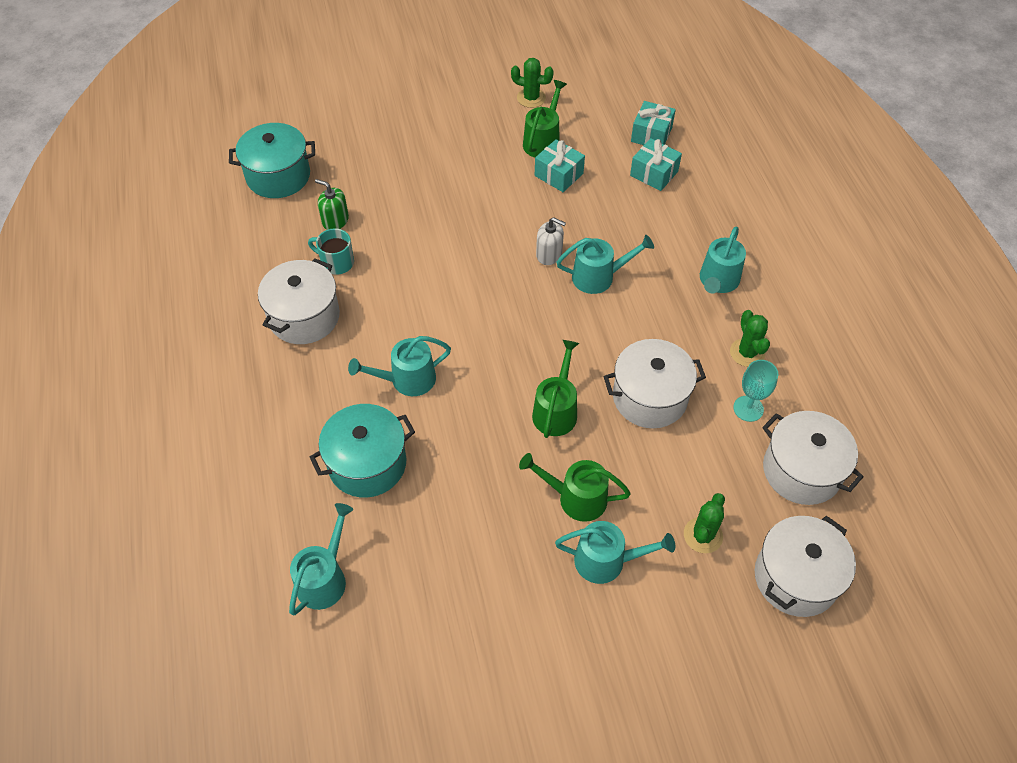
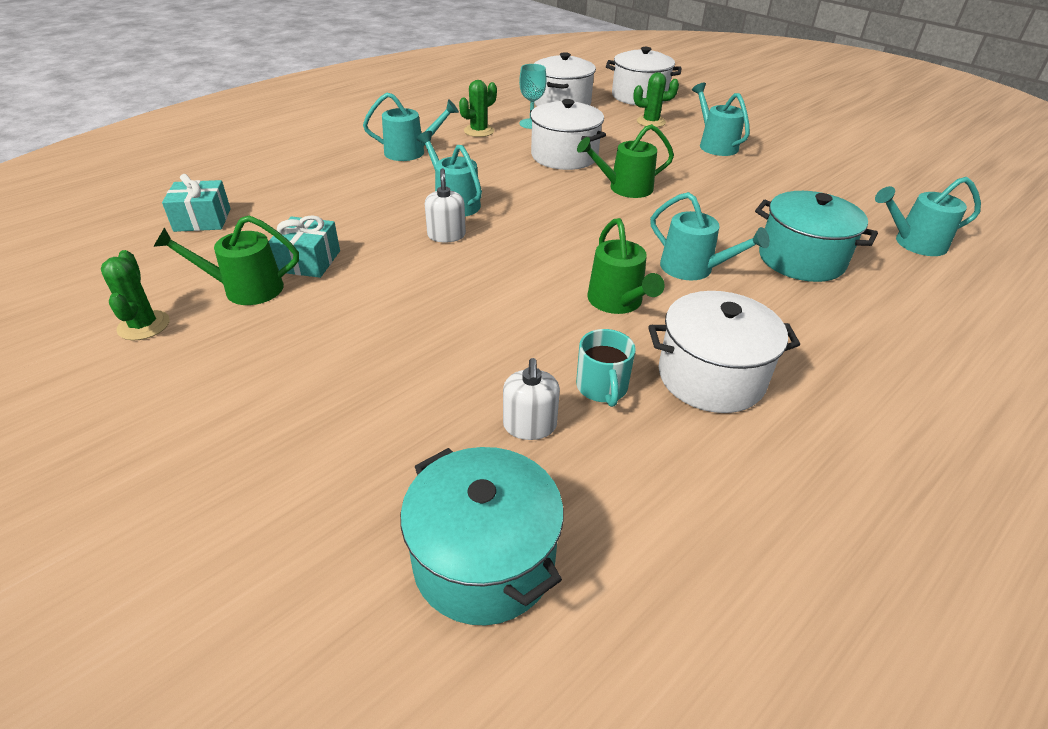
camera: 120 degrees left, 15 degrees down
(335, 220) = (529, 425): green soap dispenser -> white soap dispenser
(576, 498) = (687, 164): green watering can -> green watering can (618, 302)
(654, 173) = (275, 205): turquoise gift -> none

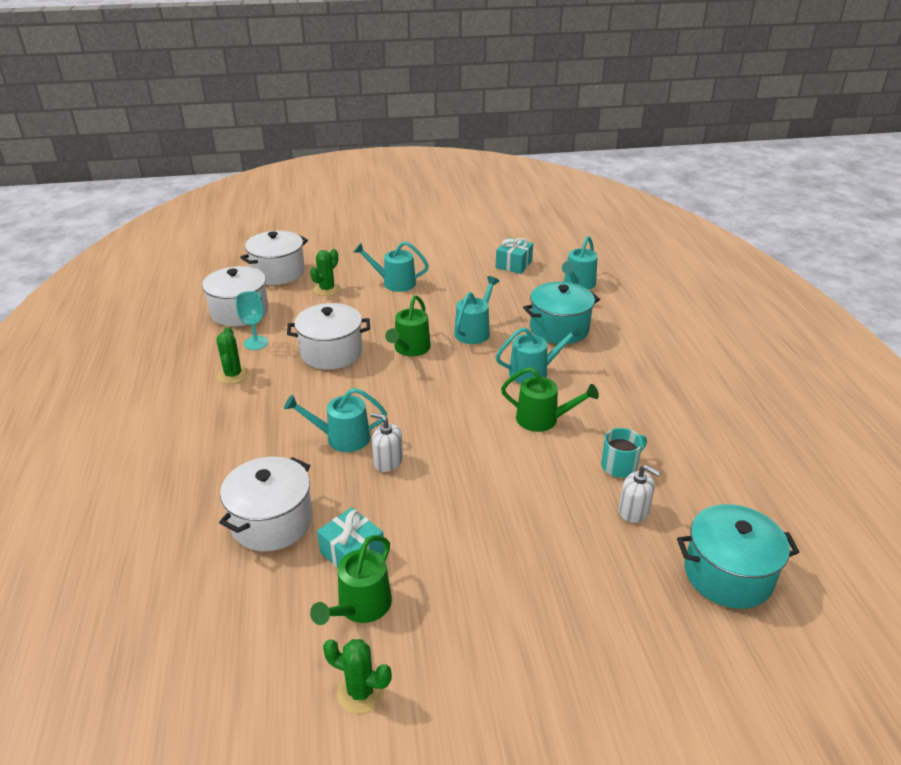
camera: 55 degrees left, 5 degrees down
(202, 220) = (201, 608): turquoise gift -> turquoise gift (513, 264)
(410, 152) = (224, 428): turquoise watering can -> turquoise watering can (474, 331)
(602, 388) = (620, 466): turquoise mug -> turquoise mug turned 60 degrees counterclockwise
(711, 377) = (639, 420): white pot -> white pot (272, 522)

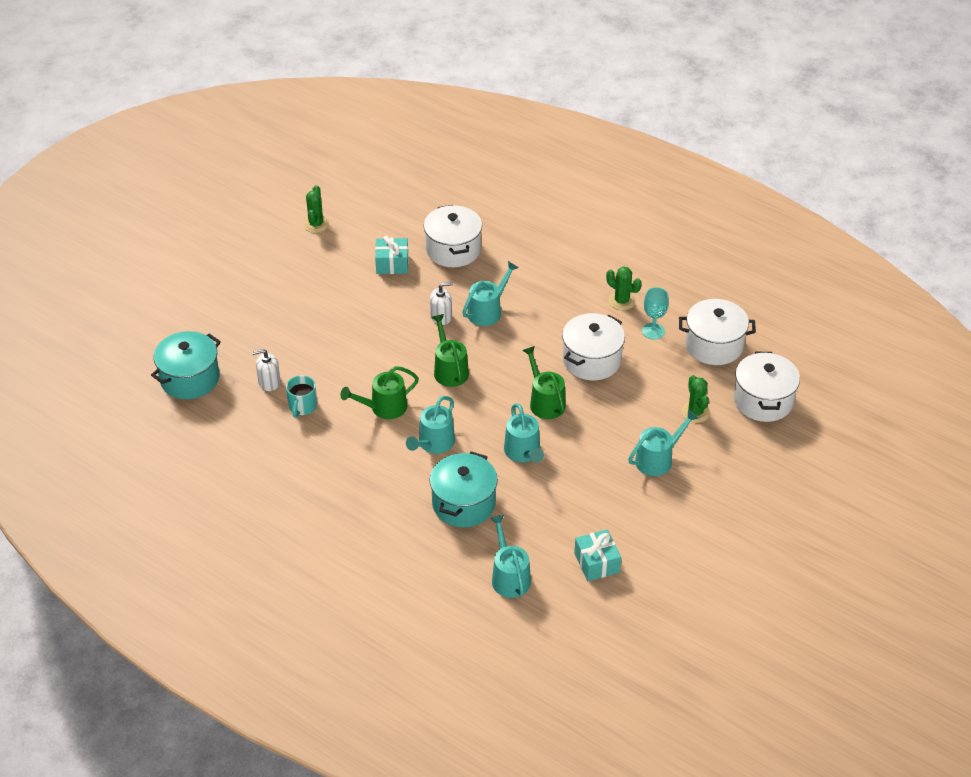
camera: 135 degrees right, 10 degrees up
(360, 606) = (357, 248): green watering can -> green watering can (449, 370)
(360, 692) = (316, 224): green cactus -> green cactus turned 60 degrees counterclockwise

